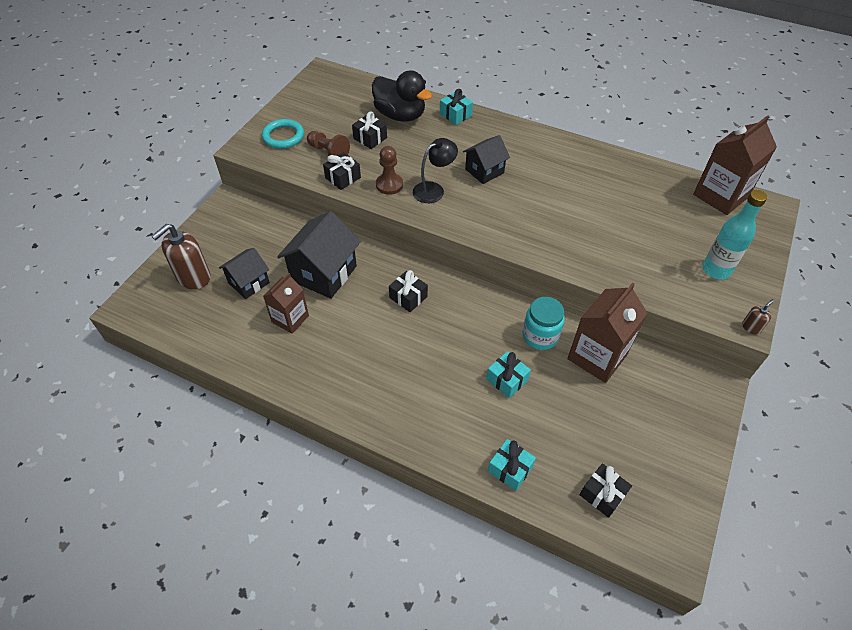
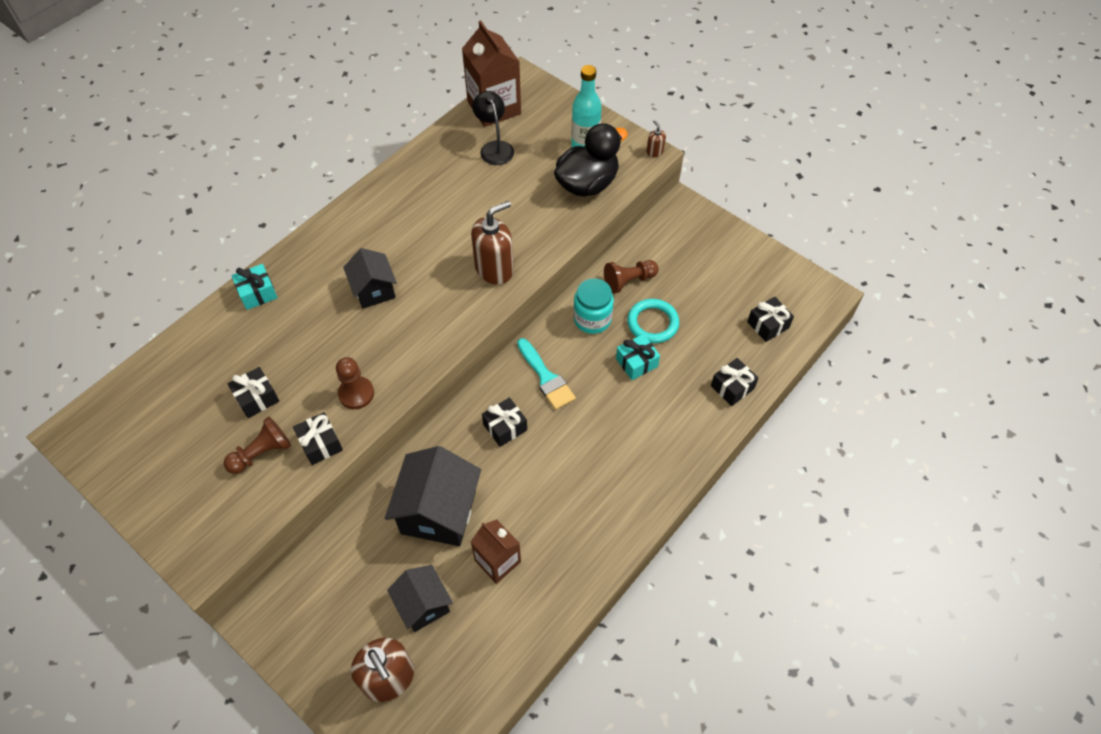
camera: 75 degrees left, 5 degrees up
(283, 136) = (200, 506): turquoise ring -> turquoise ring (652, 323)
(323, 273) = (438, 512): black house -> black house turned 60 degrees clockwise
(400, 115) = (227, 354): black duck -> black duck (587, 184)
(434, 189) = (384, 348): black lamp -> black lamp (494, 148)
(465, 314) = (546, 377): none -> turquoise brush
(510, 469) = (732, 387): turquoise gift -> black gift
(539, 236) = (494, 269): none -> brown soap dispenser
(597, 356) = (629, 281): brown carton -> brown pawn

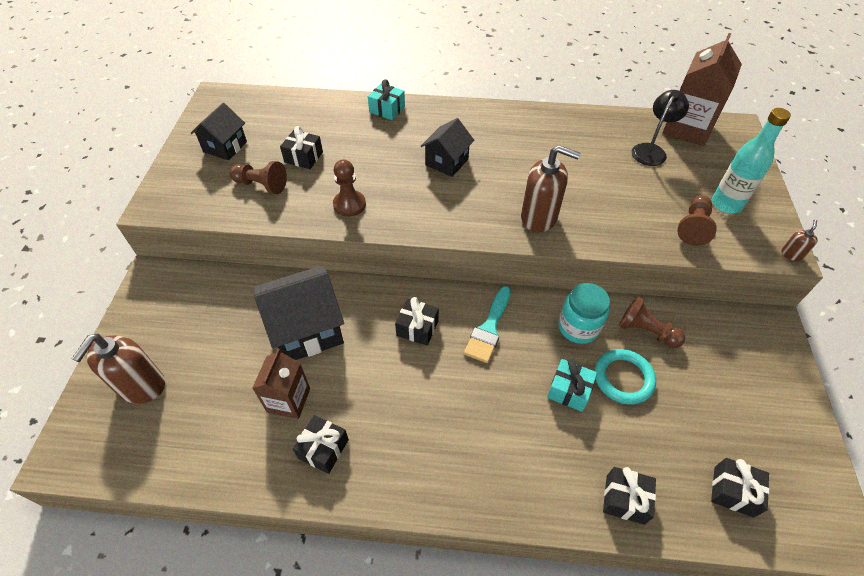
camera: 55 degrees right, 5 degrees down
(320, 444) = (291, 210): black gift -> black gift (323, 449)
(423, 605) = (217, 370): black house -> black house (225, 147)
(587, 184) = (693, 227): black duck -> brown pawn

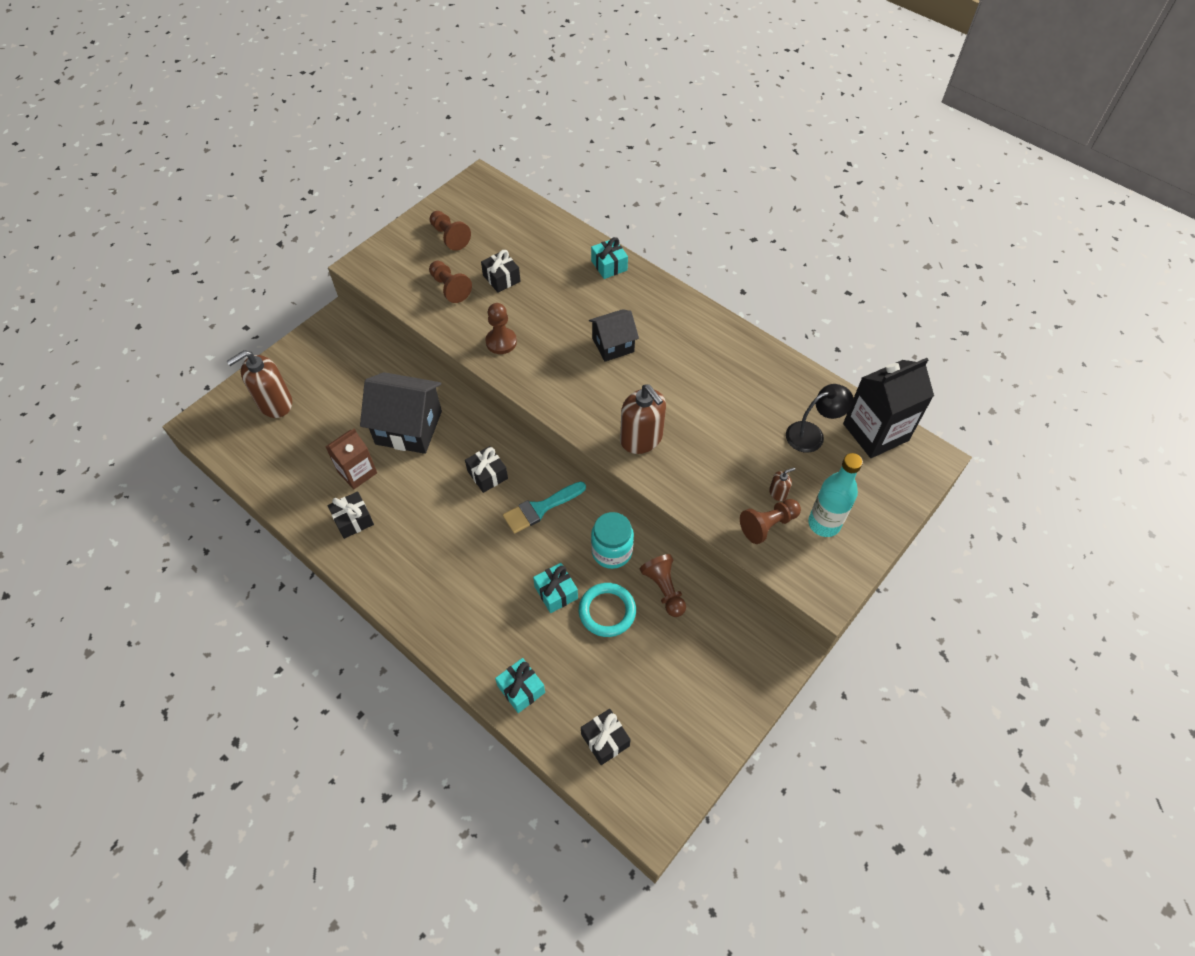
camera: 35 degrees right, 5 degrees up
(225, 147) = (449, 237): black house -> brown pawn
(625, 499) = (521, 689): black gift -> turquoise gift
(687, 128) = (875, 432): brown carton -> black carton
(791, 254) = (831, 600): brown soap dispenser -> brown soap dispenser (778, 493)

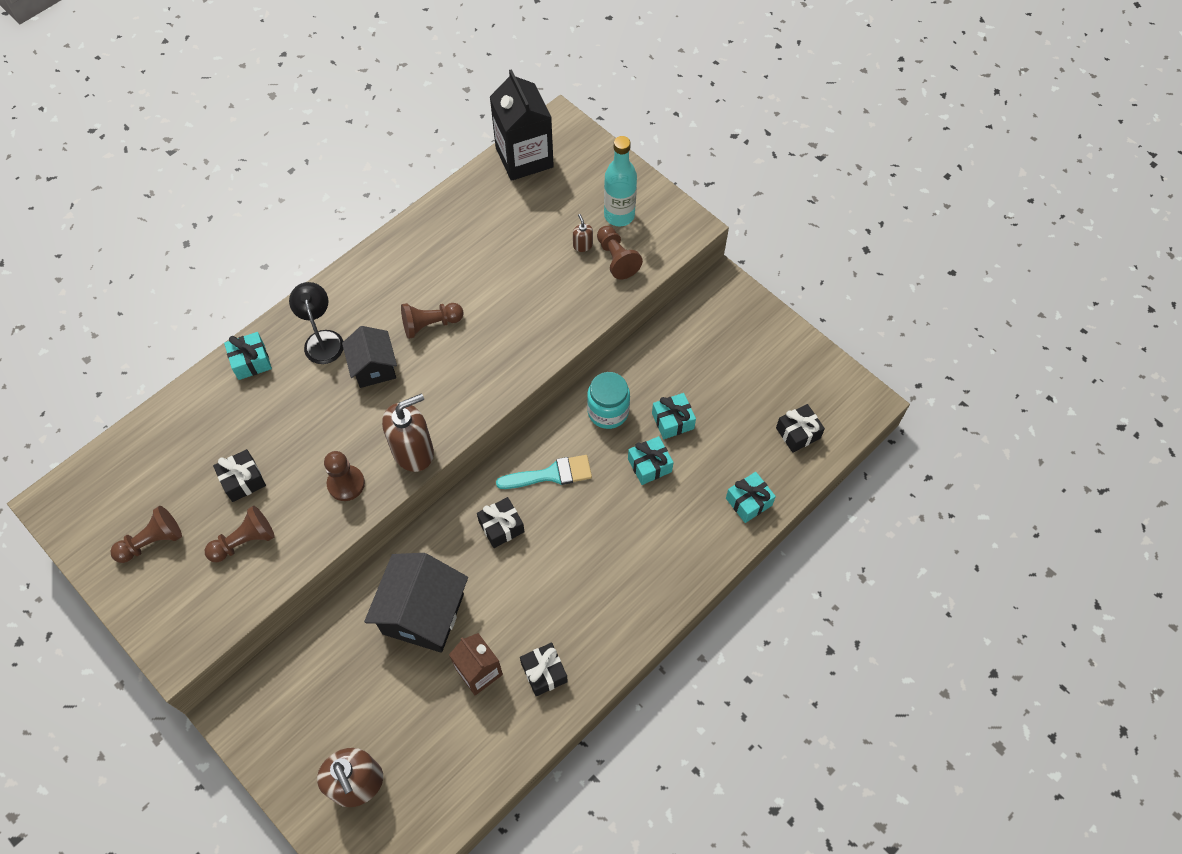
camera: 85 degrees left, 5 degrees up
(541, 508) = (550, 474): turquoise brush -> turquoise brush turned 75 degrees counterclockwise
(607, 611) = (672, 421): turquoise ring -> turquoise gift
(641, 439) = (504, 352): brown soap dispenser -> brown soap dispenser (413, 451)
(664, 589) = (653, 370): brown pawn -> brown pawn (430, 324)
(812, 434) = (520, 207): black lamp -> black lamp (322, 339)

